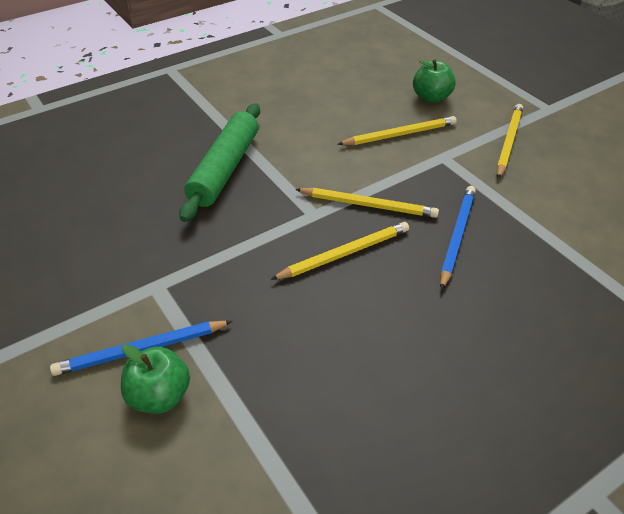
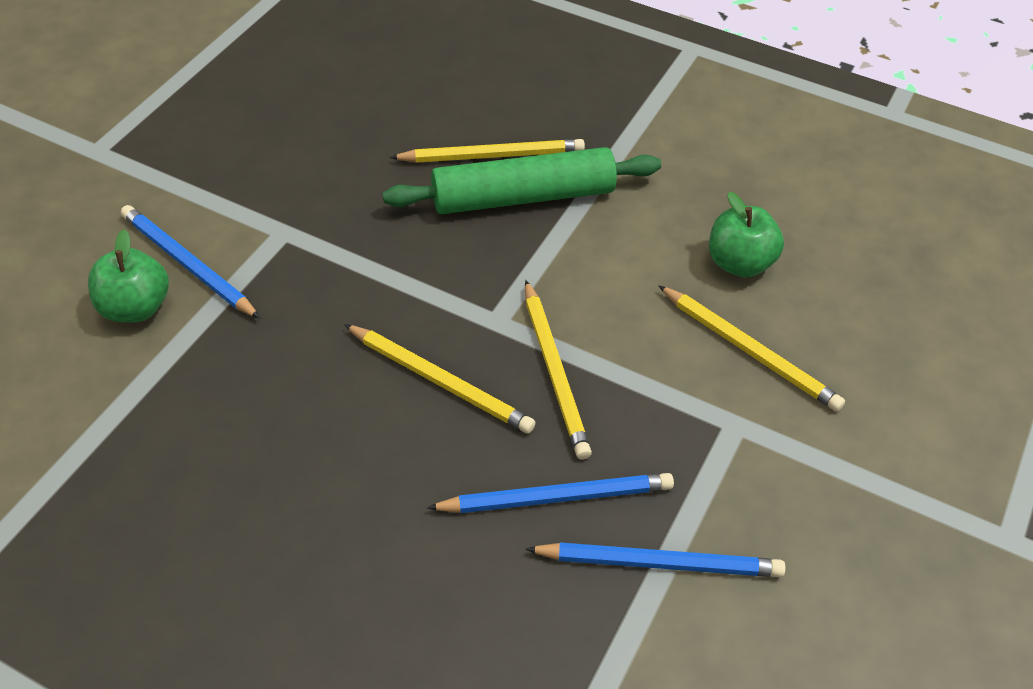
camera: 60 degrees right, 5 degrees up
(431, 97) = (888, 357): green apple -> green apple (739, 263)
(508, 142) = (849, 501): yellow pencil -> yellow pencil (492, 155)
(517, 215) = (659, 563): none -> blue pencil

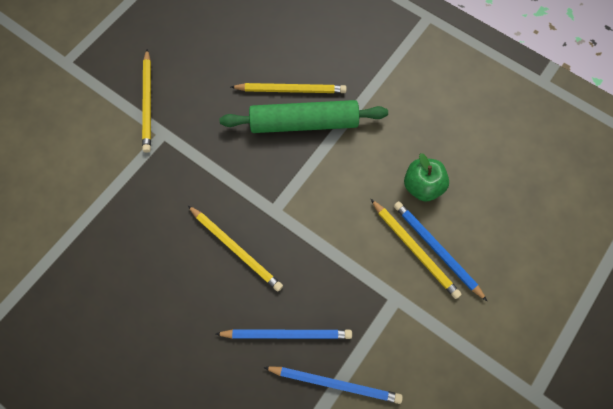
camera: 10 degrees right, 20 degrees up
(135, 308) = (76, 178): green apple -> none
(187, 264) = (107, 151): blue pencil -> blue pencil (436, 249)
(555, 371) = (300, 250): yellow pencil -> yellow pencil (148, 102)

